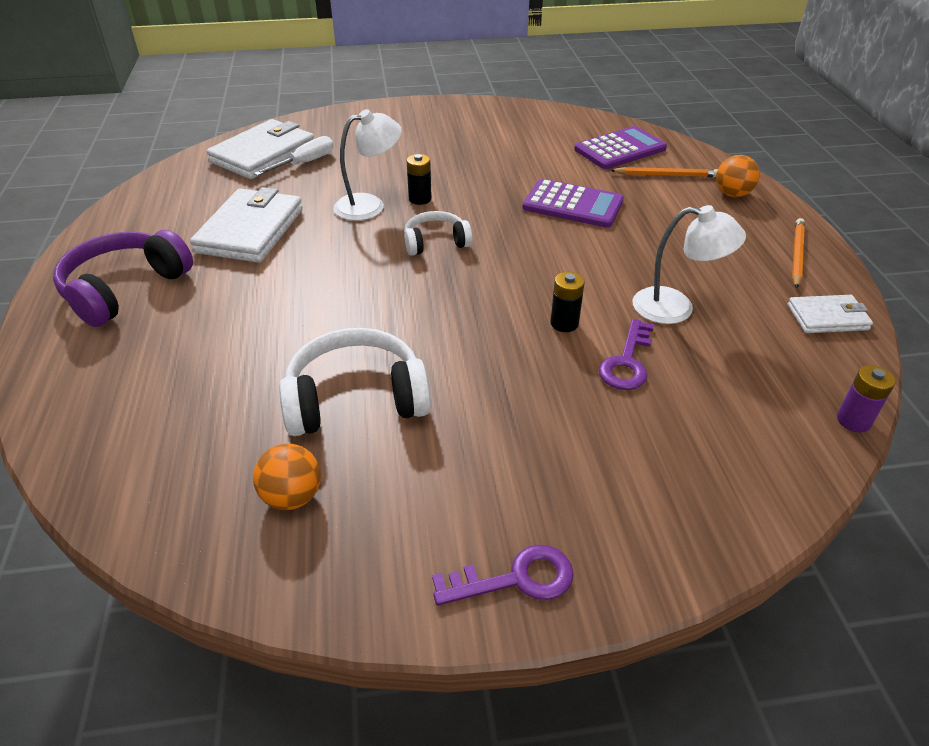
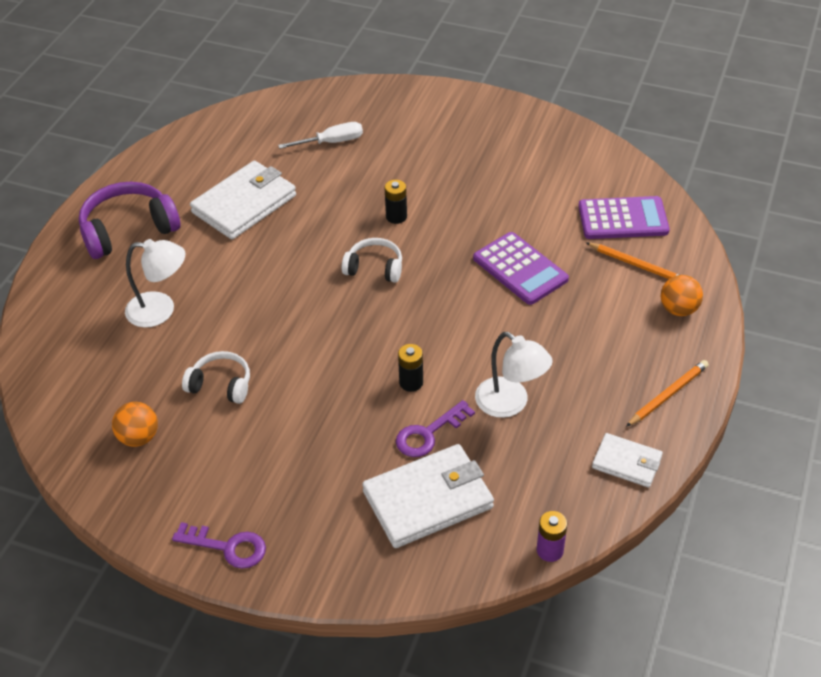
camera: 30 degrees right, 5 degrees up
(263, 154) = (305, 120): white wallet -> white wallet (428, 499)
(356, 399) = (221, 385): white headphones -> white headphones, size x0.60
(369, 205) = (351, 209): white lamp -> white lamp (160, 310)

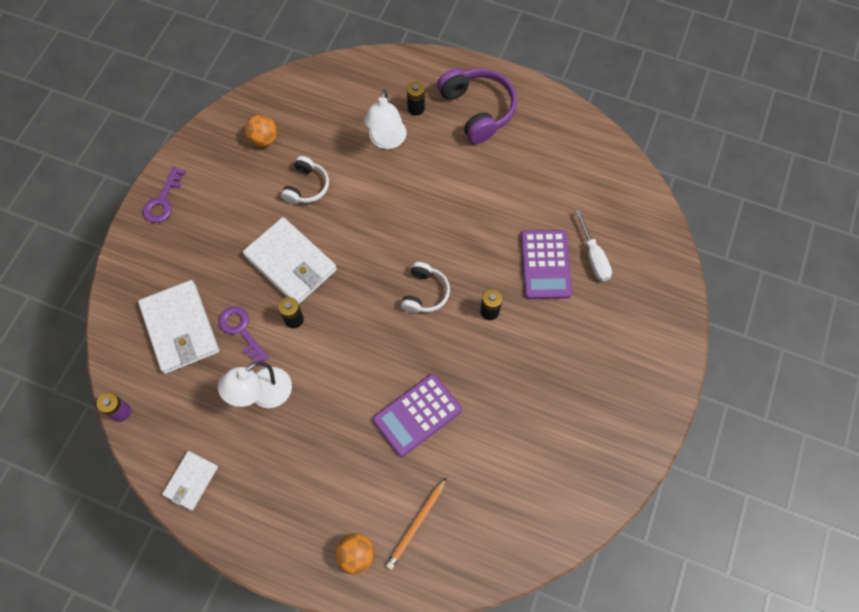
camera: 90 degrees right, 20 degrees up
(115, 285) = (416, 108): none -> black battery
(244, 204) = (508, 190): white wallet -> white wallet (291, 263)
(623, 219) = (481, 520): purple calculator -> purple calculator (545, 265)
(668, 395) = (256, 527): orange pencil -> none

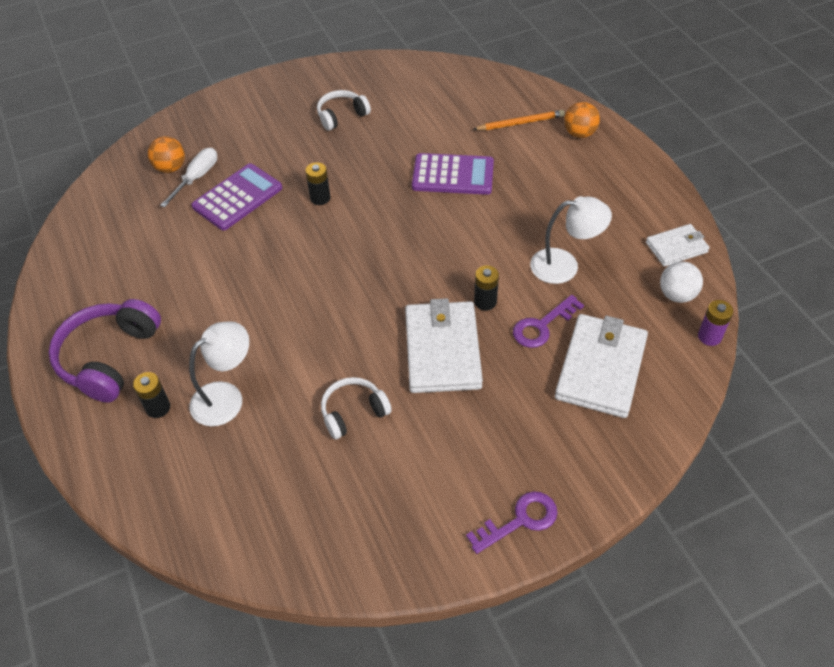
camera: 135 degrees left, 15 degrees down
(164, 432) = (676, 295): none -> white ball
(241, 331) = (542, 326): purple key -> purple key turned 45 degrees clockwise
(264, 139) = (343, 504): orange ball -> orange ball (170, 168)
(425, 293) = (353, 244): white headphones -> white headphones (341, 116)

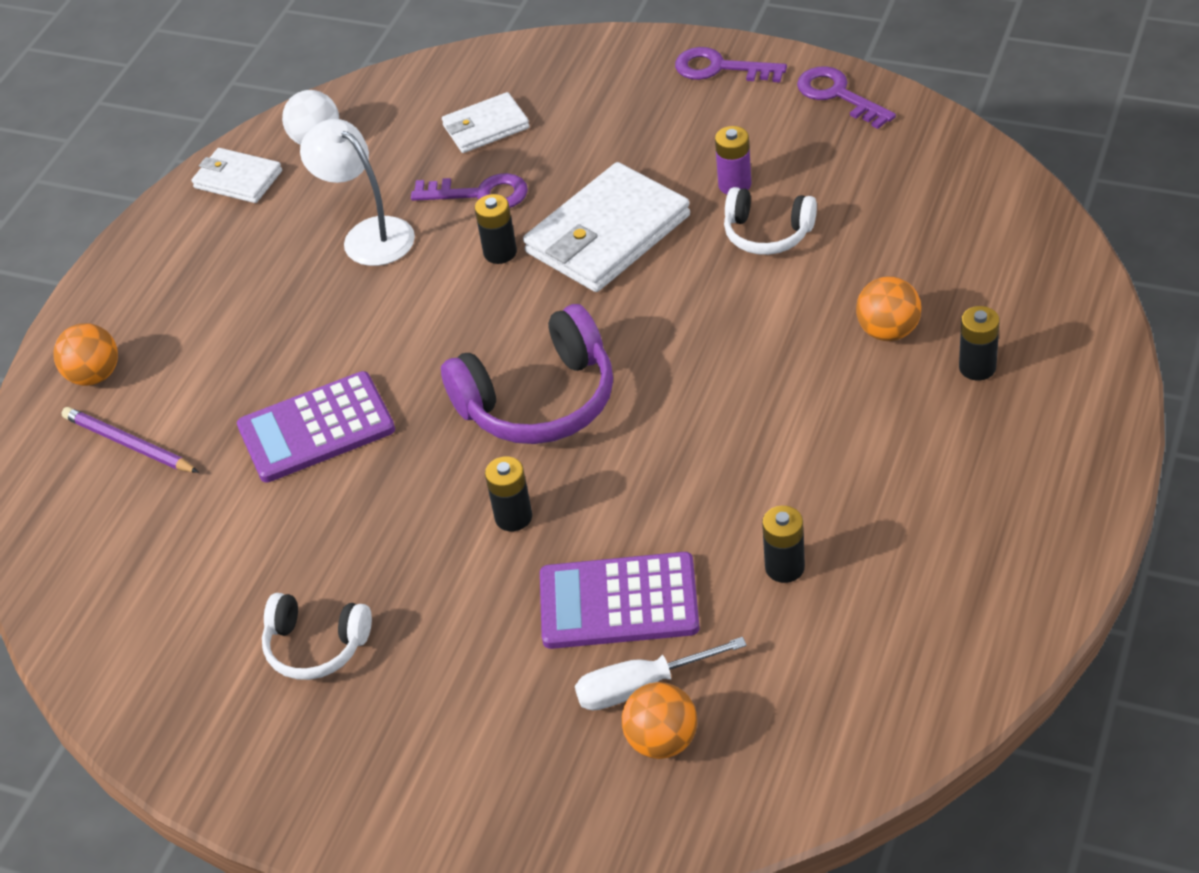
camera: 130 degrees left, 5 degrees down
(109, 358) = (993, 467): purple headphones -> purple headphones (539, 400)
(177, 252) = (784, 567): none -> black battery
(226, 397) = (888, 331): white lamp -> orange ball
(416, 555) = (838, 95): none -> purple key
(453, 175) = (316, 428): purple calculator -> purple calculator turned 75 degrees counterclockwise
(520, 123) = (129, 444): orange pencil -> purple pencil
(601, 368) = (485, 127): white wallet -> white wallet, size x0.56
(709, 336) = (352, 91): purple battery -> purple battery (734, 184)

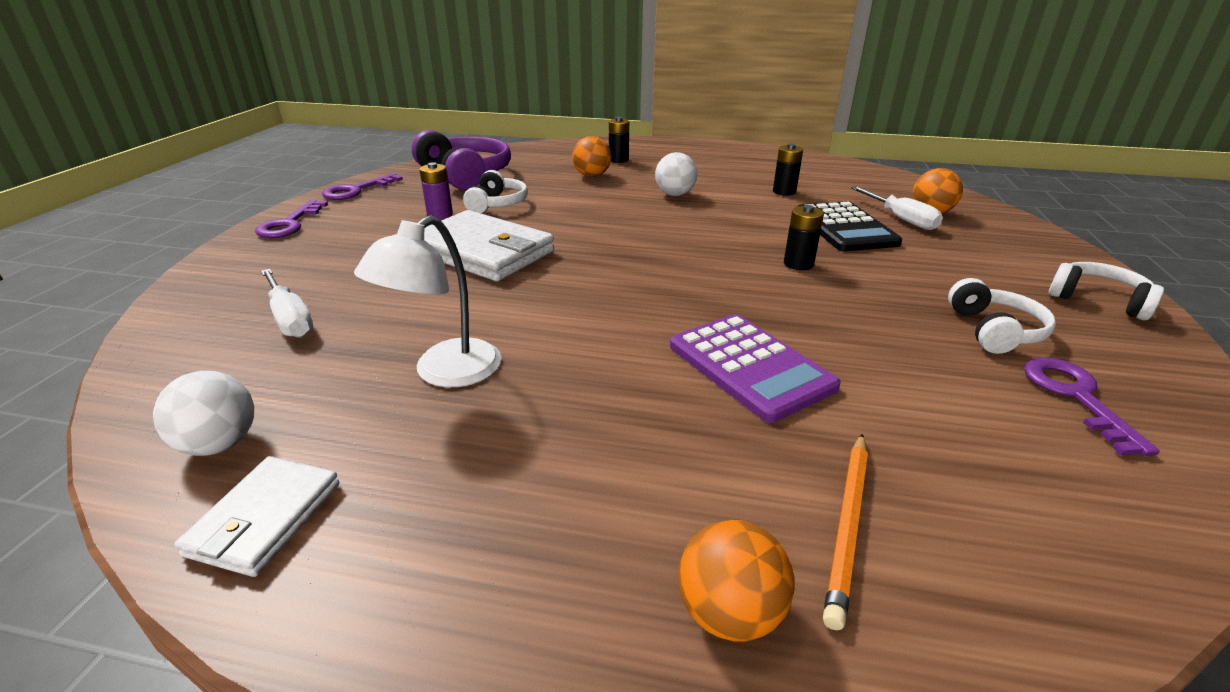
camera: 105 degrees left, 15 degrees down
(129, 444) = (847, 524): purple pencil -> orange pencil
(347, 792) = (1098, 300): none -> white headphones
(480, 194) = (402, 311): purple key -> purple key (1076, 397)
(485, 127) = (290, 318): white wallet -> white screwdriver
(500, 252) = (494, 294): black battery -> none
(539, 400) = (676, 264): purple headphones -> purple headphones (465, 175)
(618, 602) = (844, 228): purple calculator -> black calculator
(786, 425) = (675, 194): none -> white ball

